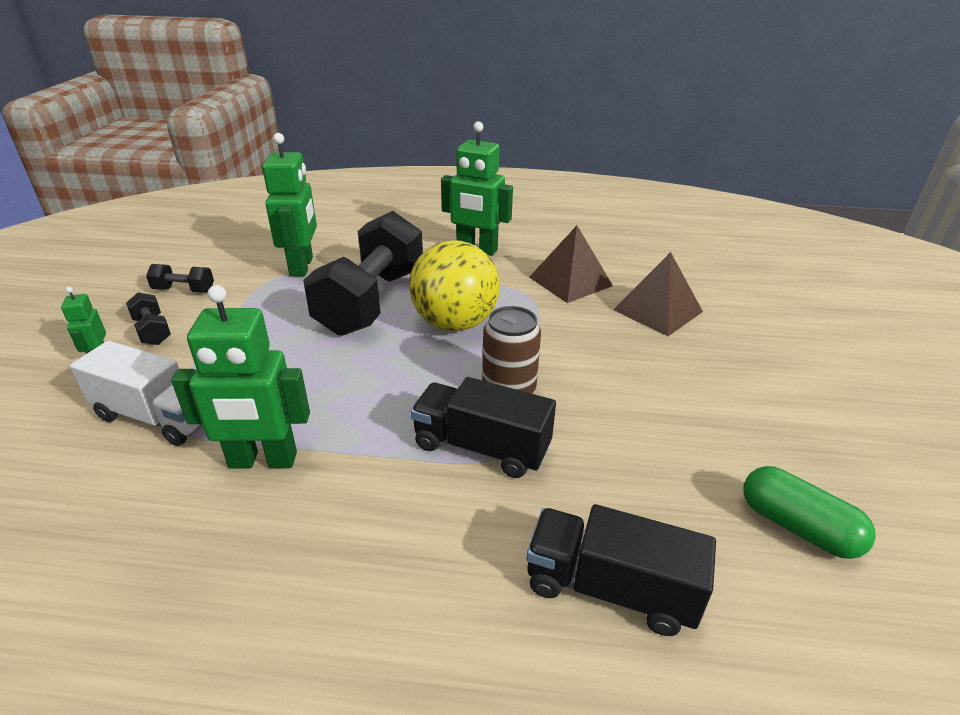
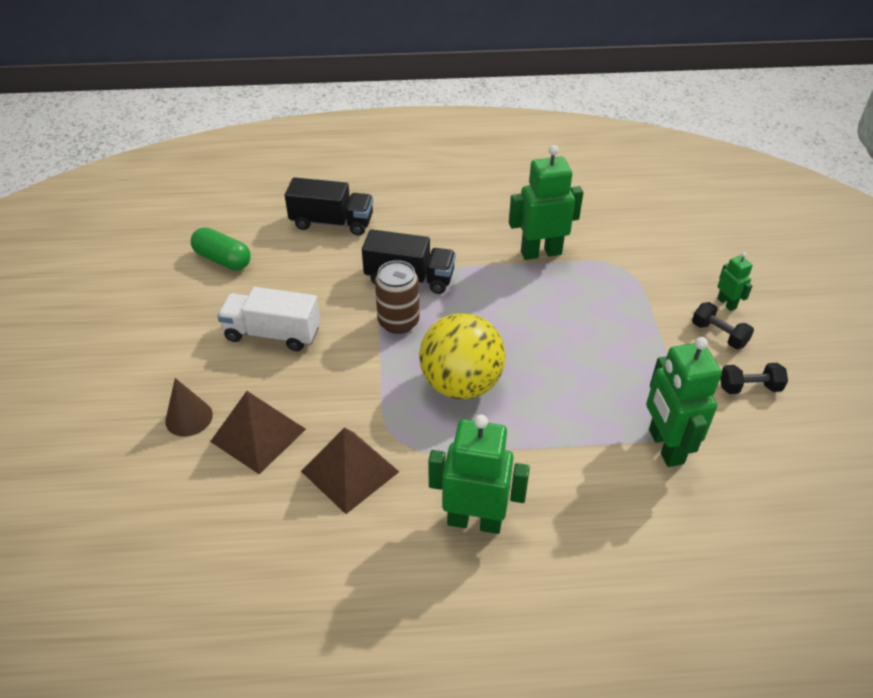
camera: 170 degrees right, 10 degrees up
(157, 417) = (632, 268): white truck -> white truck (272, 334)
(372, 301) = (554, 401): black dumbbell -> none
(733, 330) = (189, 418): none -> brown cone

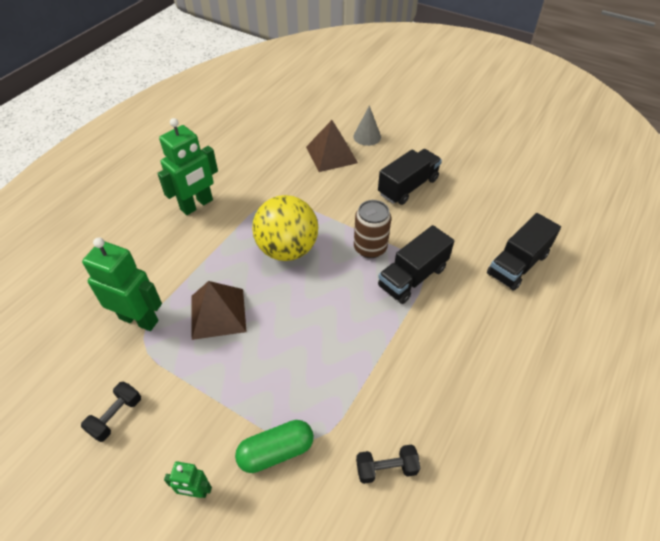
camera: 125 degrees right, 5 degrees up
(189, 418) = (367, 136): brown cone -> grey cone
(223, 259) = (505, 191): green capsule -> green capsule (276, 451)
(272, 334) = (408, 187): white truck -> black truck
(349, 471) = (274, 176): brown pyramid -> brown pyramid (218, 313)
(541, 252) = (379, 386): green robot -> none
(718, 335) = (175, 446): black dumbbell -> black dumbbell (386, 468)

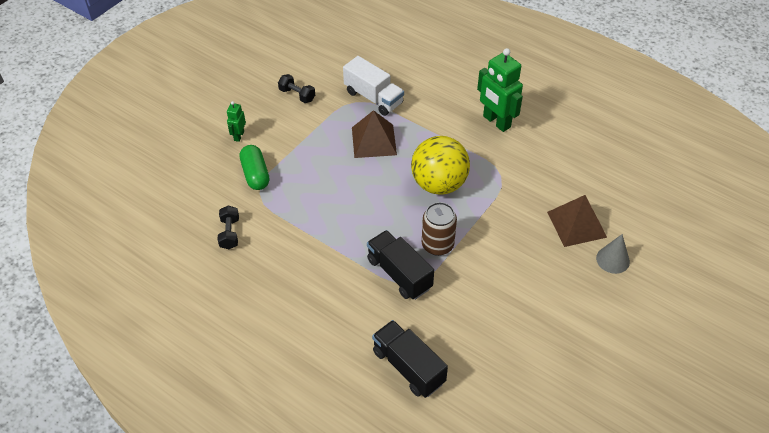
camera: 95 degrees right, 0 degrees up
(139, 319) = (373, 98): green robot -> white truck
(408, 187) = (525, 288): black truck -> none

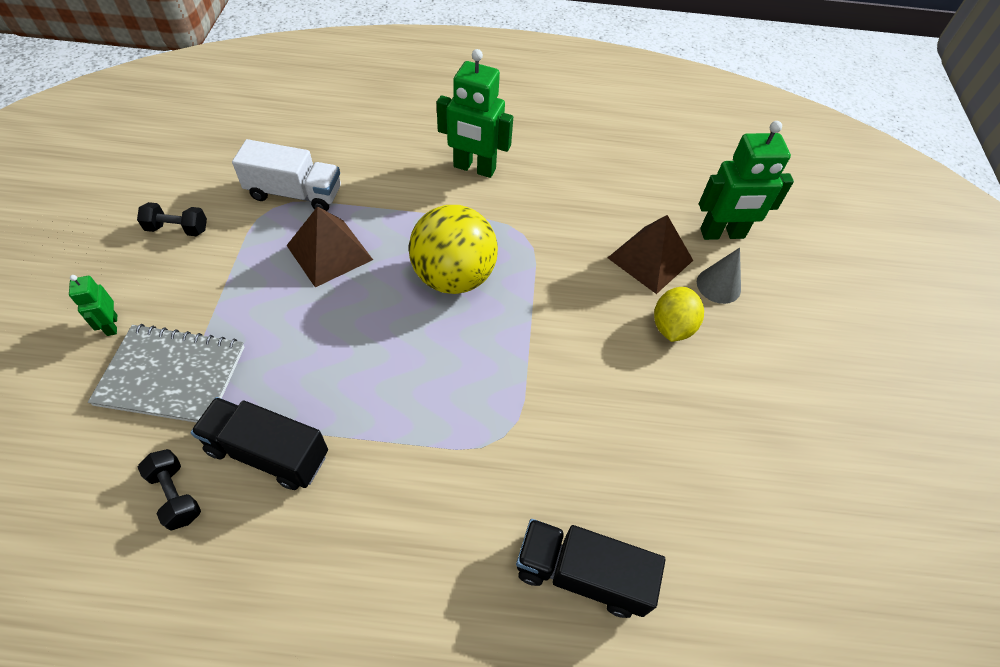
camera: 35 degrees left, 5 degrees up
(255, 174) = (172, 375): green capsule -> grey notebook
(399, 274) = (479, 431): black truck -> black truck (268, 453)
(437, 245) = (504, 363): brown can -> none
(559, 270) = (672, 327): none -> yellow lemon
(643, 229) = (722, 234): none -> green robot

